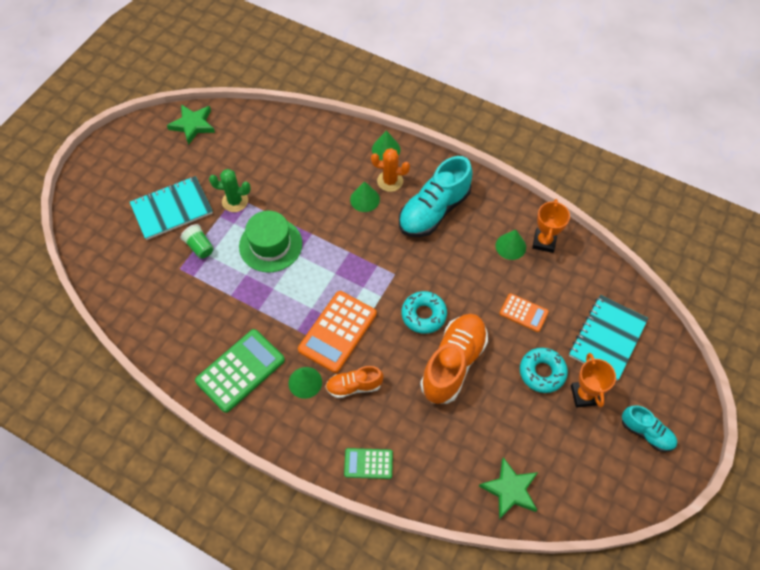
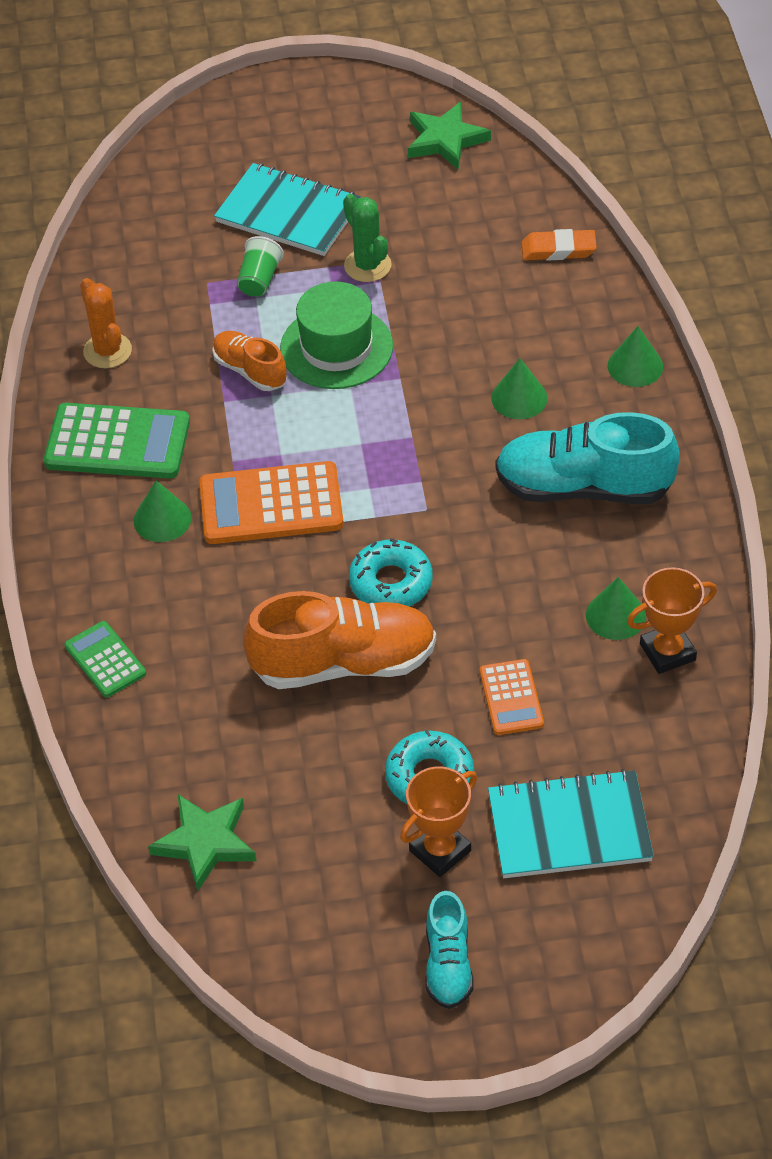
camera: 55 degrees right, 10 degrees down
(297, 130) = (558, 249): none -> orange eraser
(354, 386) = (205, 574): orange shoe -> orange shoe (250, 371)
(390, 181) = (582, 406): orange cactus -> orange cactus (107, 351)

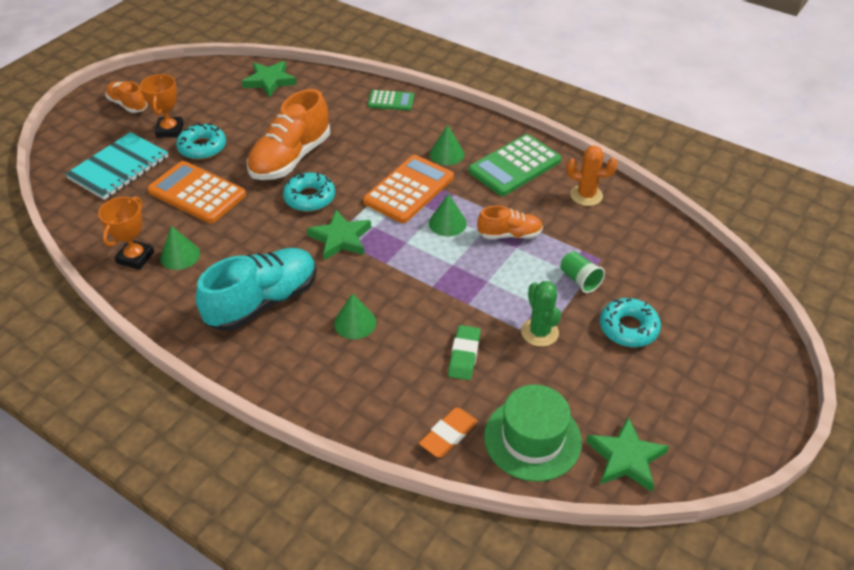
camera: 130 degrees right, 5 degrees down
(288, 213) = (628, 328): turquoise notebook -> turquoise donut
(336, 347) = (486, 276): green hat -> green hat (532, 439)
(367, 265) = (539, 332): green cactus -> green cactus turned 60 degrees clockwise
(421, 501) = (340, 238): none -> green star
(448, 964) = (128, 105): turquoise shoe -> orange shoe
(460, 296) = (464, 355): none -> green eraser
(511, 698) = (197, 193): orange calculator -> orange calculator, size x1.78
(635, 366) = (309, 392): green cone -> green cone (447, 223)

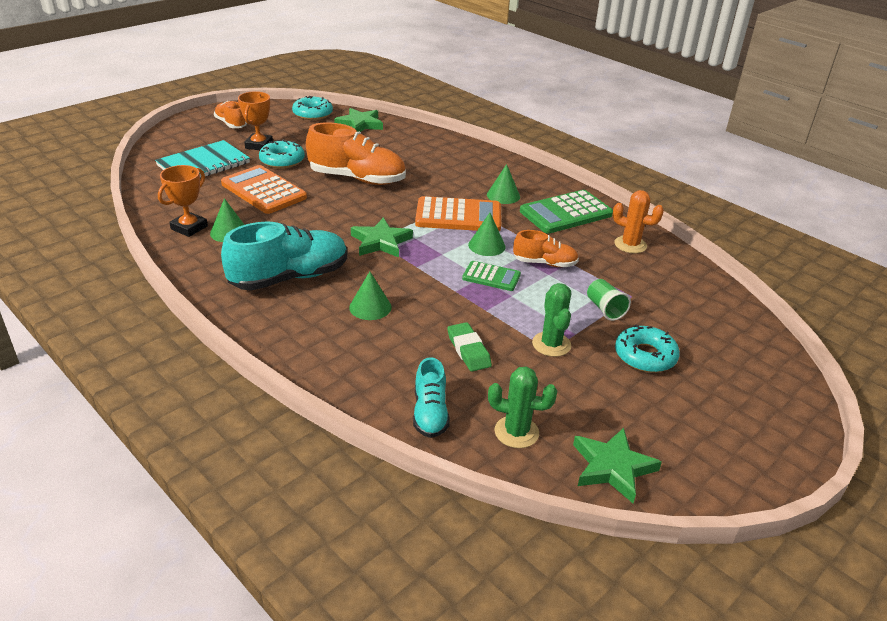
camera: 10 degrees right, 10 degrees down
(290, 158) = (357, 179): orange shoe -> orange shoe turned 120 degrees counterclockwise
(309, 198) = (363, 208): turquoise donut -> turquoise donut (313, 114)
(391, 101) = (464, 152): green calculator -> green calculator (491, 277)
(409, 190) = (458, 216): orange calculator -> orange calculator turned 45 degrees clockwise
(448, 435) = (430, 413): orange eraser -> turquoise shoe
(464, 355) = (468, 350): green eraser -> green eraser turned 45 degrees counterclockwise
(532, 439) = (516, 432): green hat -> green cactus

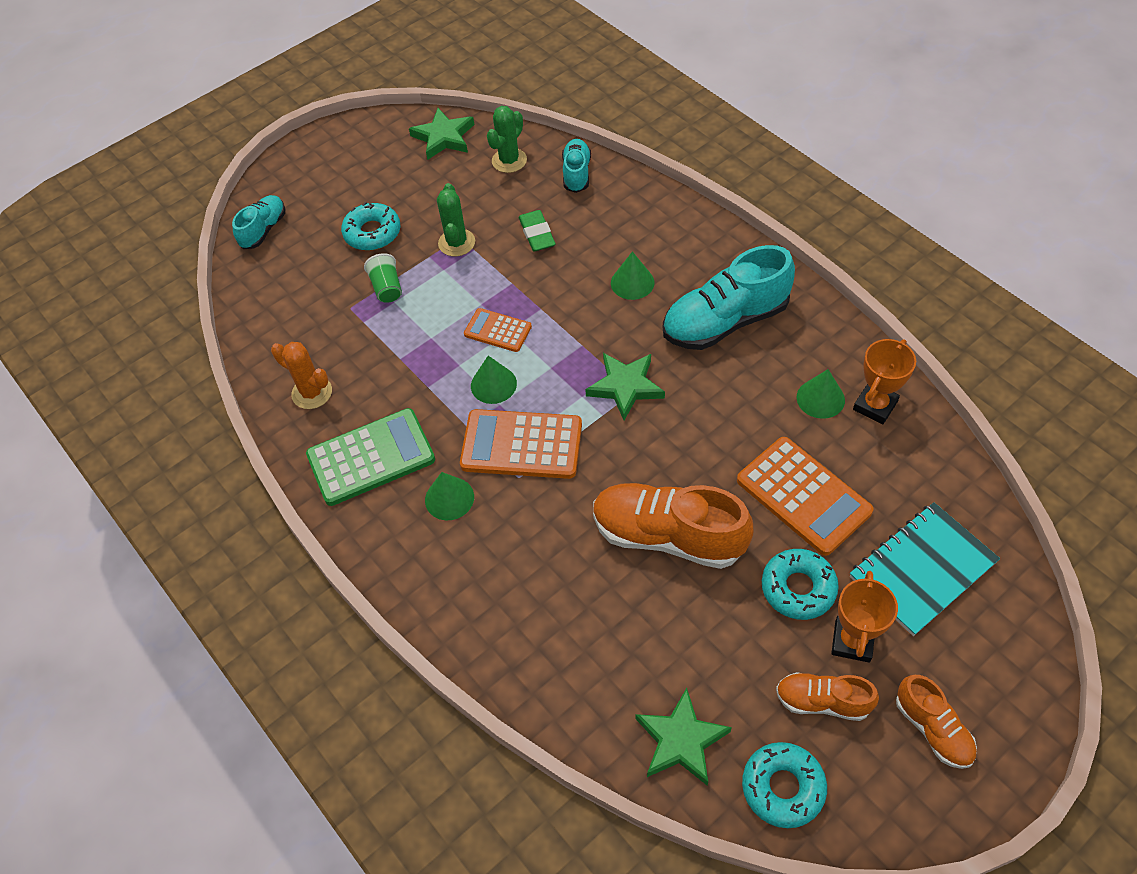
camera: 170 degrees left, 20 degrees up
(491, 277) = (498, 330): green calculator -> orange calculator
(516, 432) = (509, 160): green cactus -> green cactus turned 75 degrees counterclockwise
(544, 263) = (430, 355): orange shoe -> orange shoe (822, 701)
(764, 362) = (264, 230): none -> turquoise shoe

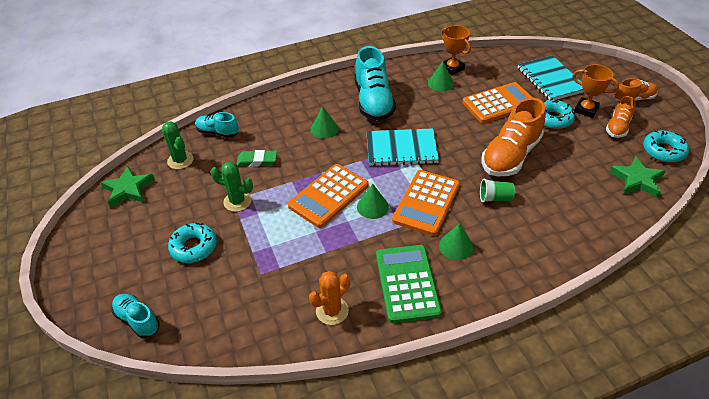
camera: 75 degrees left, 10 degrees down
(387, 288) = (255, 247): green cup -> green cup (495, 198)
(498, 330) = (328, 196): orange calculator -> orange calculator, size x1.78
(625, 387) = (401, 149): green star -> turquoise notebook

